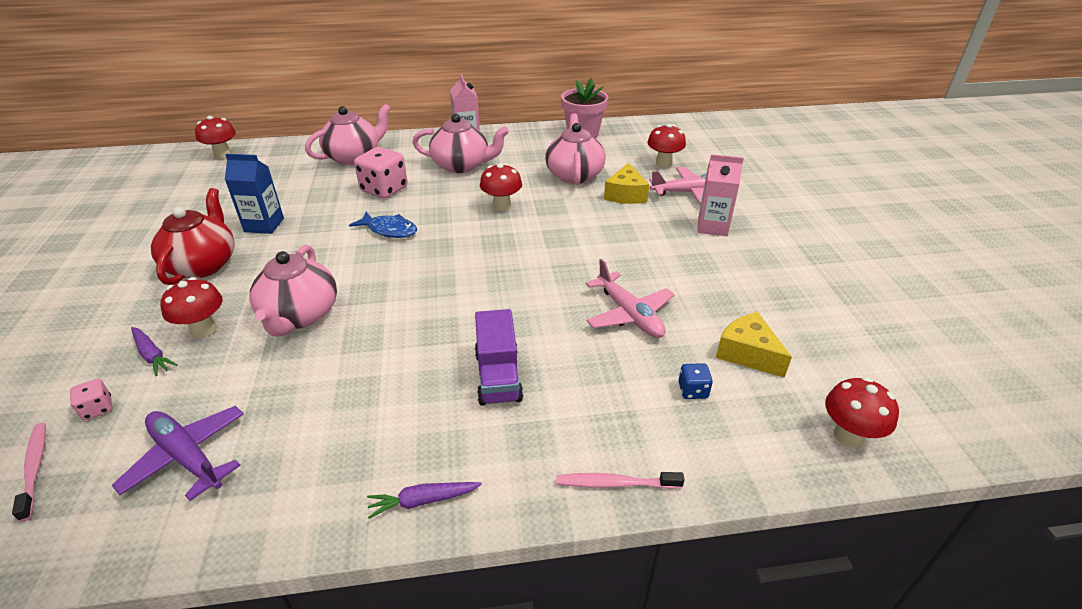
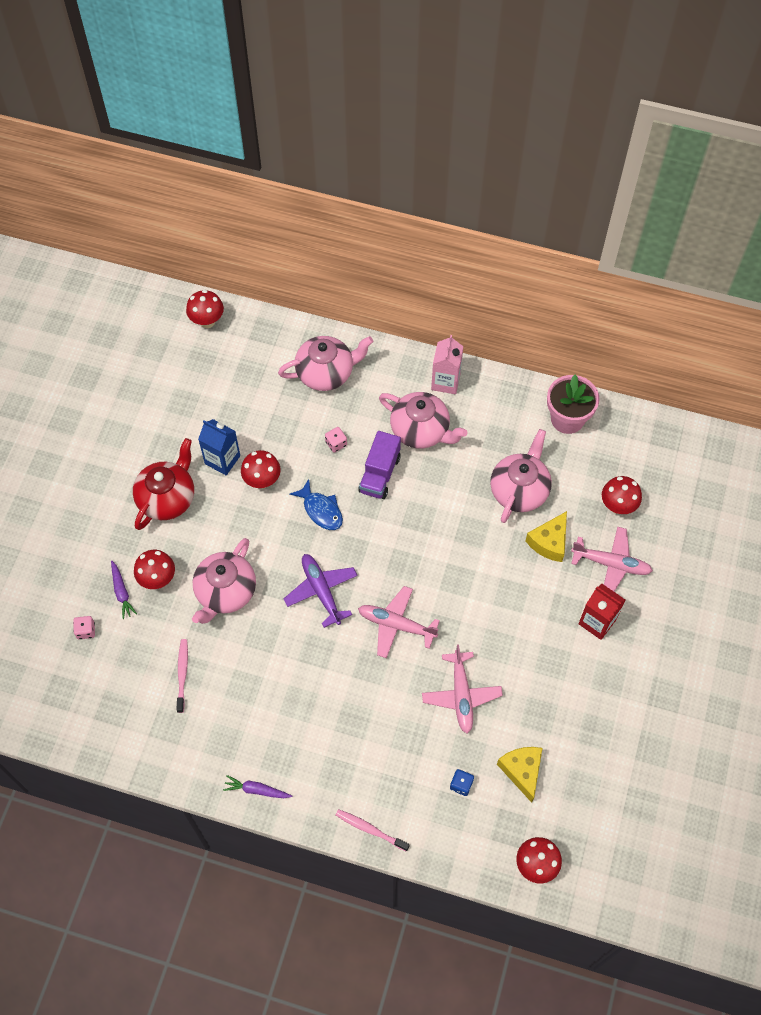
camera: 25 degrees right, 25 degrees up
(35, 468) = (50, 667): pink toothbrush -> pink toothbrush (182, 674)
(187, 457) = (134, 696): purple plane -> purple plane (321, 591)
(384, 189) = (336, 443): pink dice -> pink dice, size x0.49
(498, 376) = (339, 714): purple truck -> purple truck (379, 474)
(502, 206) = (429, 513): red mushroom -> red mushroom (262, 480)
(519, 283) = (396, 625): none -> pink plane
(712, 227) = (597, 622): pink carton -> red carton

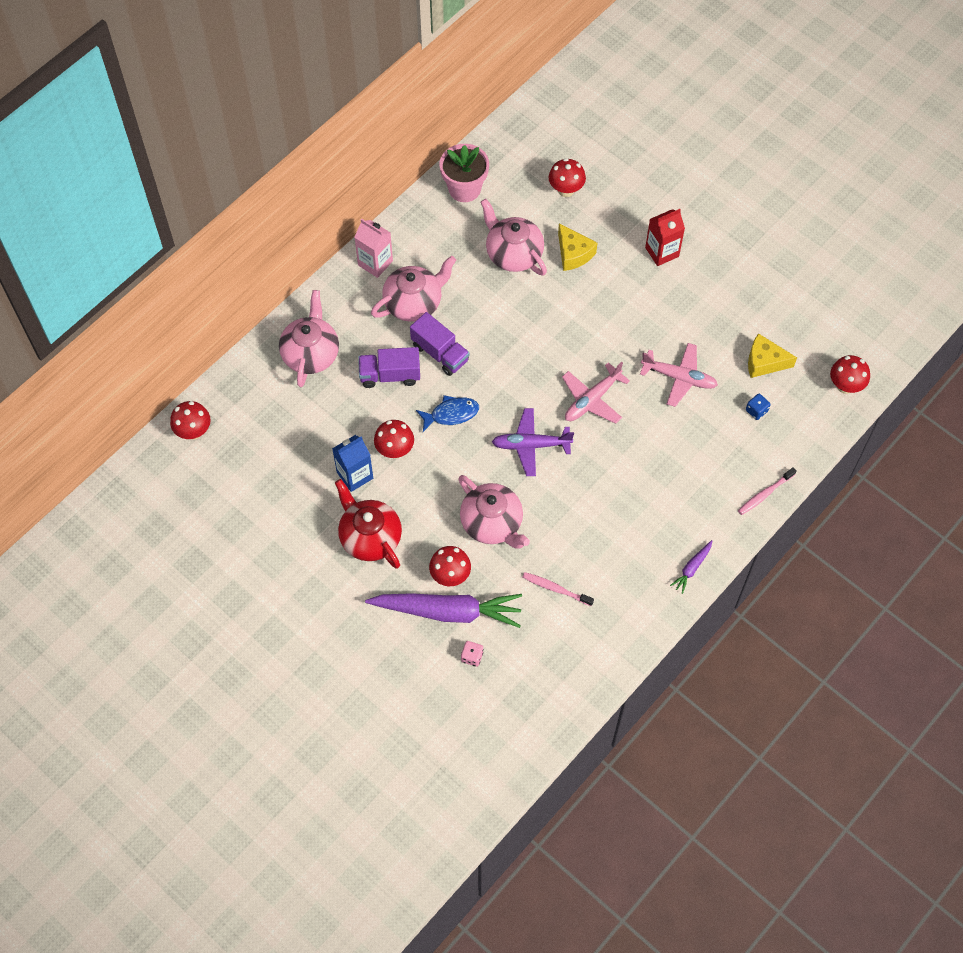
camera: 65 degrees left, 0 degrees up
(122, 592) = (448, 611): purple carrot -> purple carrot, size x2.34
(336, 443) = (390, 375): pink dice -> purple truck
(611, 564) = (616, 219): pink plane -> none

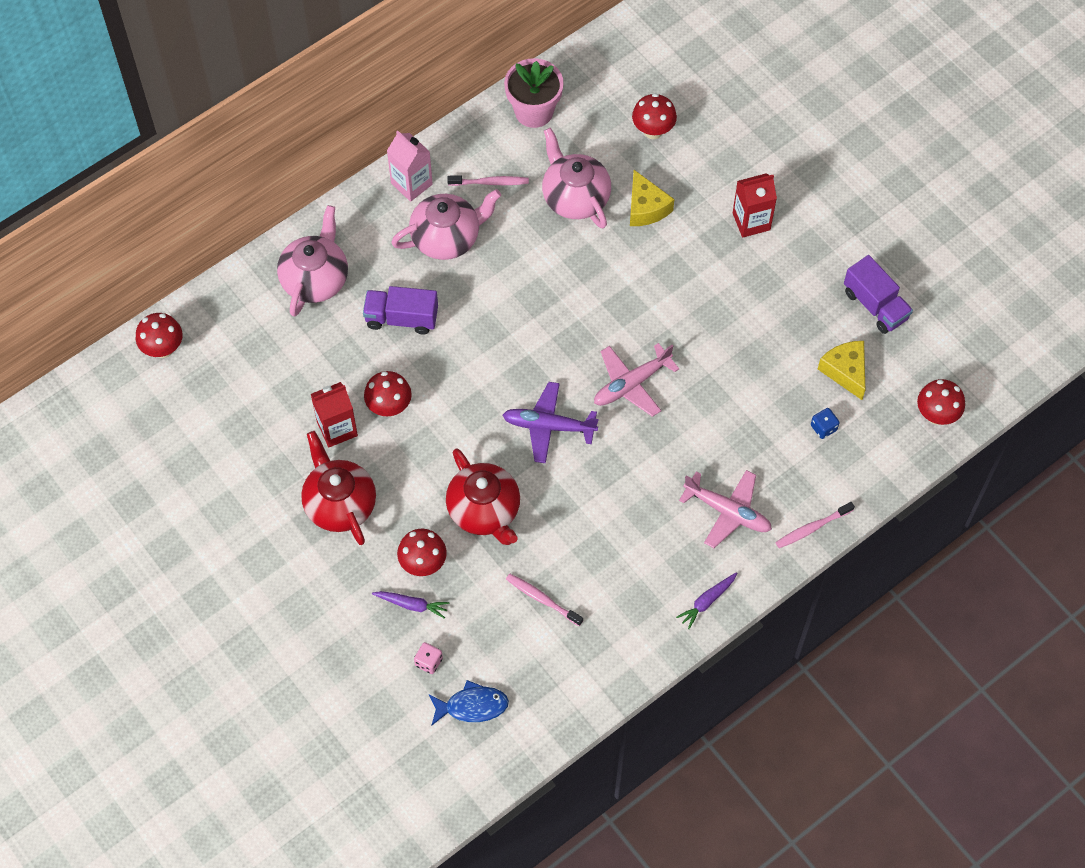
camera: 10 degrees right, 0 degrees up
(355, 475) = (337, 429): blue carton -> red carton
(440, 252) = (490, 182): none -> pink toothbrush
(440, 353) = (465, 301): purple truck -> purple truck (875, 305)
(448, 611) = (412, 605): purple carrot -> purple carrot, size x0.43
(451, 414) = (463, 375): blue fish -> blue fish (472, 706)
(492, 523) = (485, 511): pink teapot -> red teapot
(679, 378) = (740, 374): pink plane -> pink plane (728, 512)
(764, 362) = (845, 371): yellow cheese -> yellow cheese turned 45 degrees clockwise

